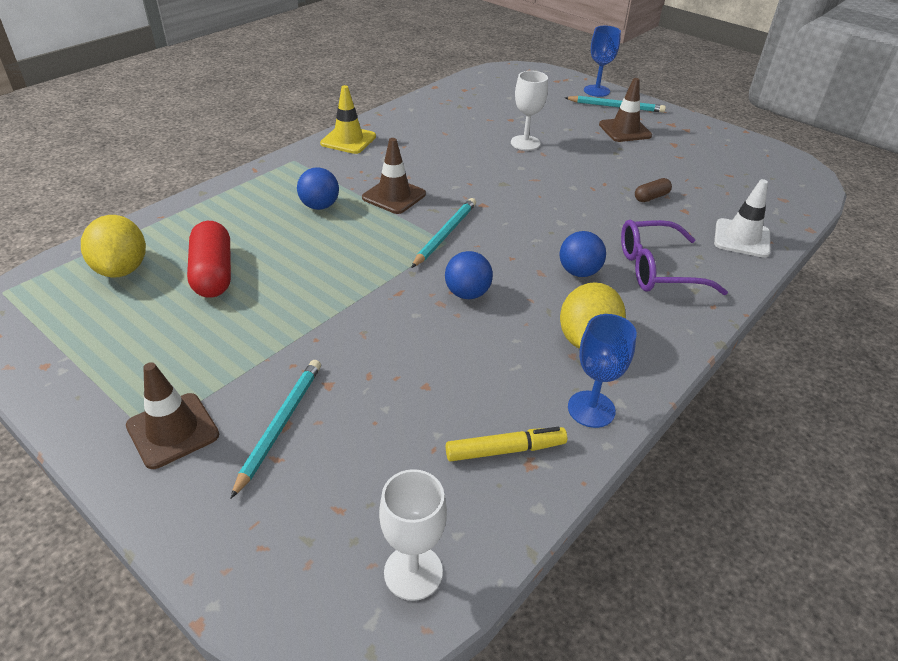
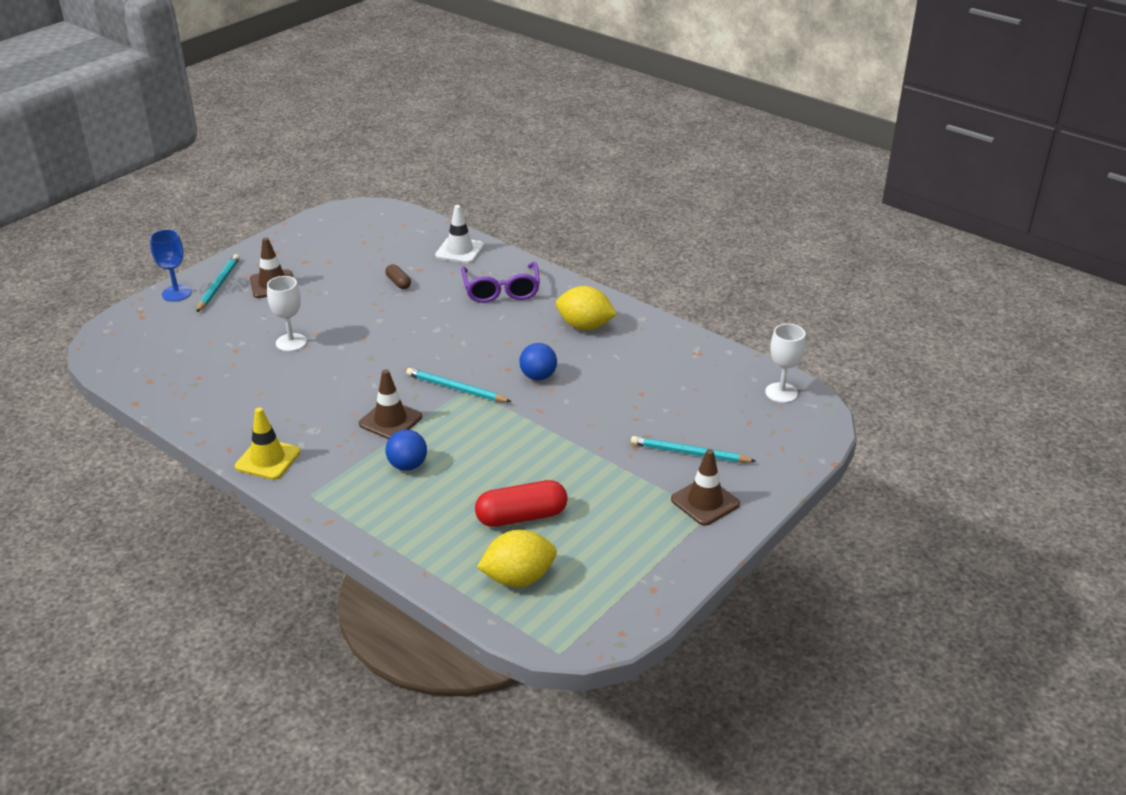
camera: 90 degrees left, 5 degrees down
(505, 450) = (690, 361): yellow marker -> none
(579, 272) = (507, 324): blue ball -> none
(591, 409) = (650, 329): blue goblet -> none

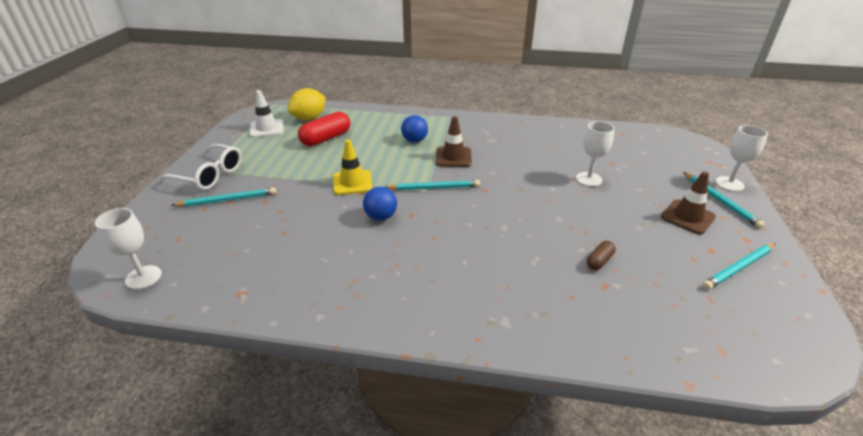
camera: 150 degrees right, 0 degrees up
(176, 293) = (729, 184): blue goblet -> white goblet
(268, 459) = (493, 122): yellow traffic cone -> yellow traffic cone (352, 183)
(309, 247) = (739, 268): none -> turquoise pencil
(398, 283) = (599, 261): brown capsule -> brown capsule turned 75 degrees counterclockwise
(459, 251) = (605, 334): white traffic cone -> white traffic cone (267, 128)
(501, 290) = (496, 292): purple glasses -> none
(585, 326) = (375, 281): yellow lemon -> none
(705, 502) = (209, 175): brown traffic cone -> white glasses

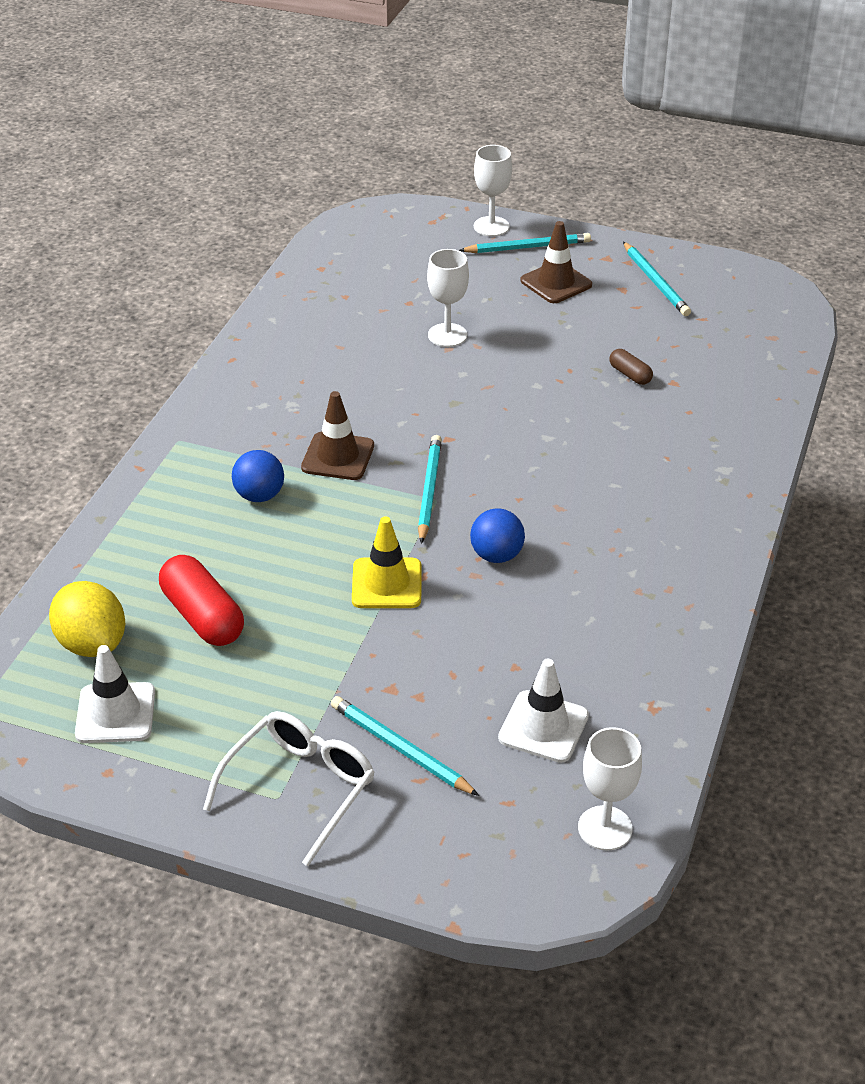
camera: 80 degrees left, 5 degrees up
(227, 200) = (400, 749): turquoise pencil -> turquoise pencil turned 45 degrees counterclockwise
(232, 247) = (543, 727): none -> white traffic cone

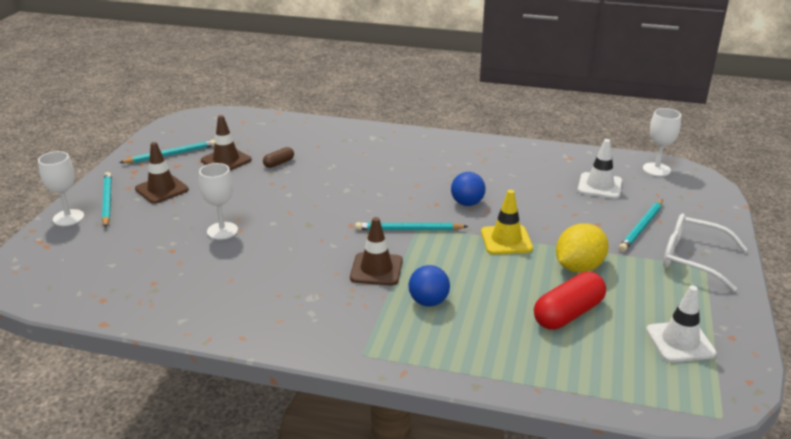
camera: 95 degrees left, 10 degrees down
(92, 643) = (620, 365): yellow lemon -> yellow lemon (578, 267)
(638, 328) = (226, 160): none -> brown traffic cone

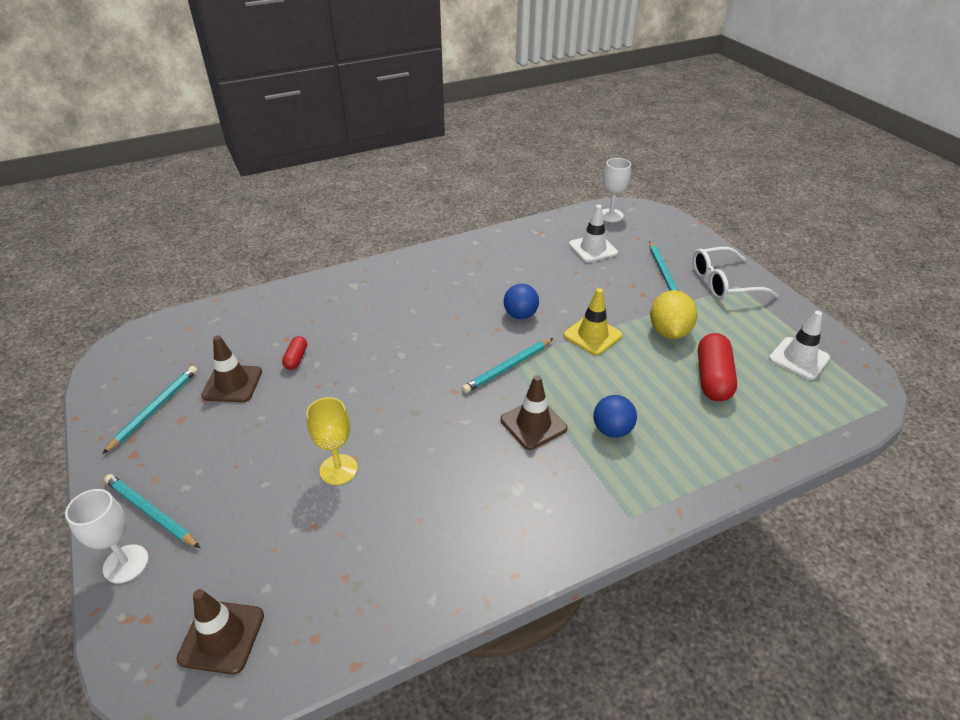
camera: 40 degrees left, 10 degrees up
(162, 189) = (202, 459): brown traffic cone -> brown traffic cone (222, 637)
(222, 231) = (338, 469): white goblet -> yellow goblet
(279, 163) = (296, 358): brown capsule -> red capsule

